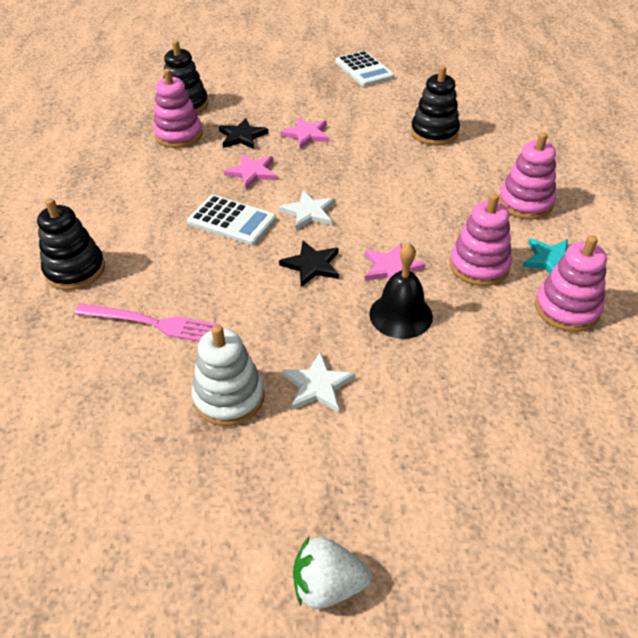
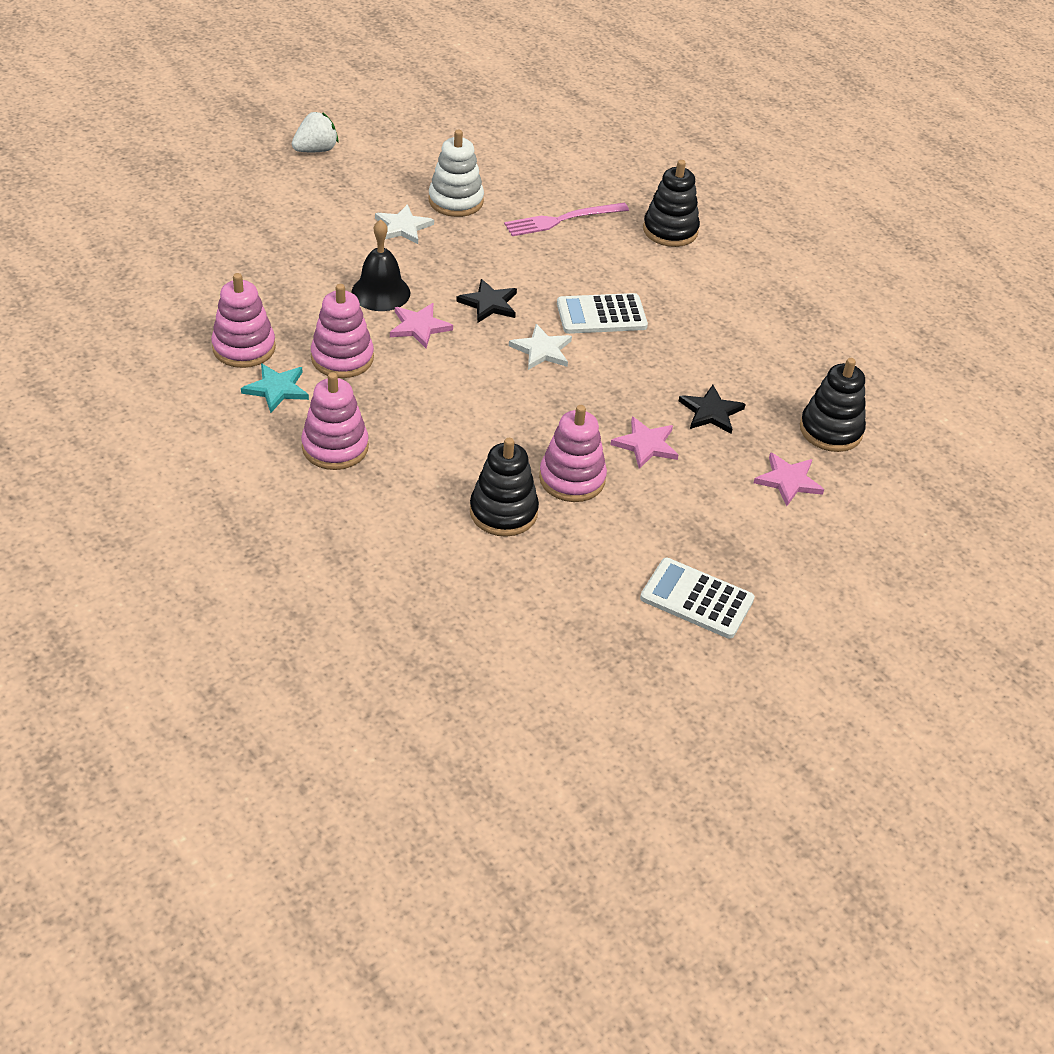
camera: 140 degrees right, 0 degrees up
(179, 135) = (777, 385): pink stacking toy -> pink stacking toy (572, 479)
(252, 172) = (644, 371): pink star -> pink star (788, 481)

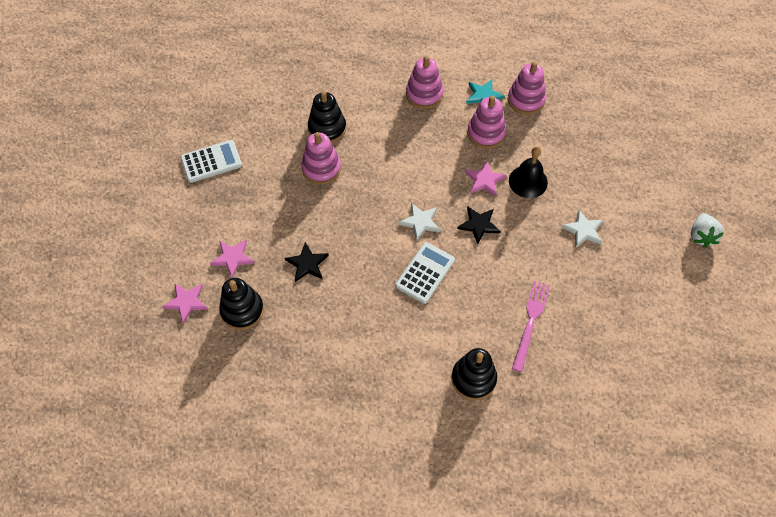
camera: 135 degrees right, 15 degrees up
(456, 201) = (592, 276): white stacking toy -> none
(646, 445) = (313, 215): pink star -> pink star (186, 302)

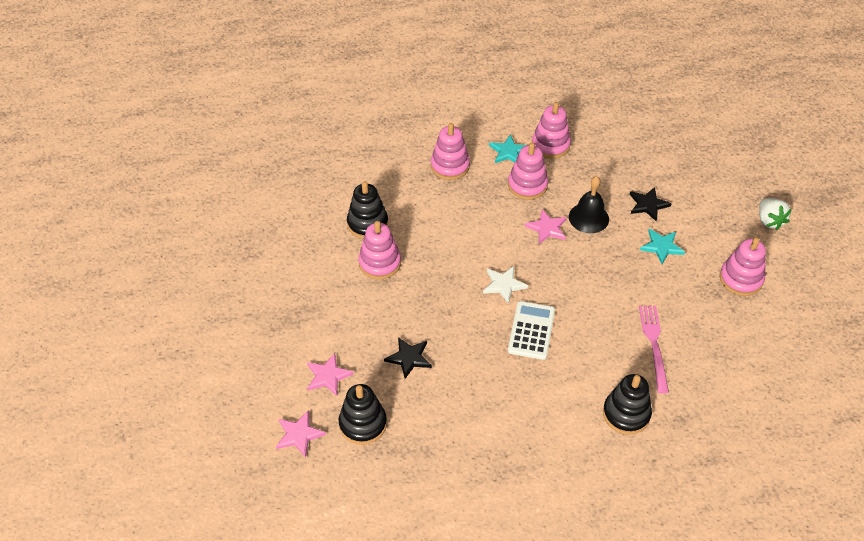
camera: 20 degrees left, 10 degrees down
(211, 162) = (260, 289): white calculator -> none
(479, 225) = (561, 270): black star -> black star (648, 205)
(583, 230) = (661, 247): white star -> turquoise star
(644, 285) = (740, 279): none -> pink stacking toy

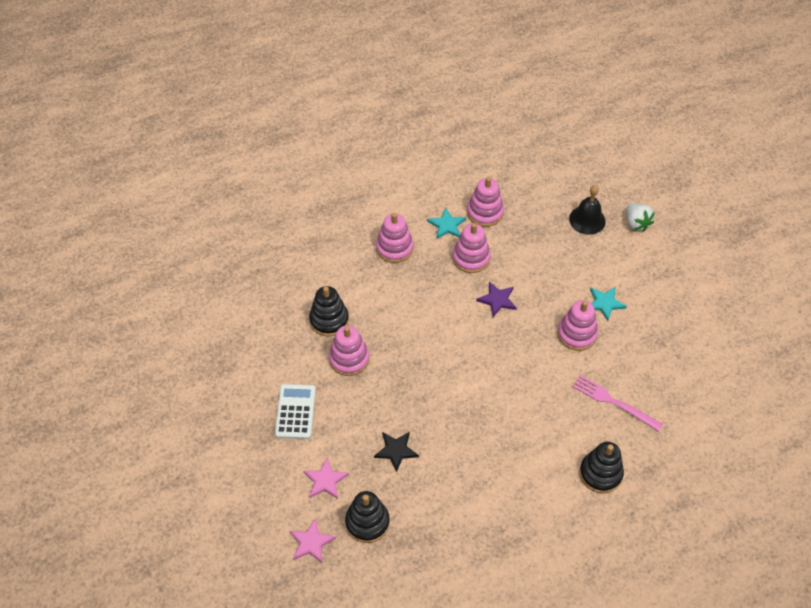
camera: 10 degrees left, 5 degrees up
(504, 285) = (468, 363): white star -> none
(531, 330) = (502, 406): white calculator -> white calculator (295, 412)
(547, 228) = (497, 300): pink star -> purple star
(588, 218) = (533, 283): black bell -> black bell (587, 220)
(648, 205) = (585, 262): black star -> none
(654, 344) = (614, 402): pink fork -> pink fork turned 45 degrees counterclockwise
(740, 279) = (680, 325): pink stacking toy -> pink stacking toy (577, 334)
(769, 221) = (696, 263): white strawberry -> white strawberry (636, 223)

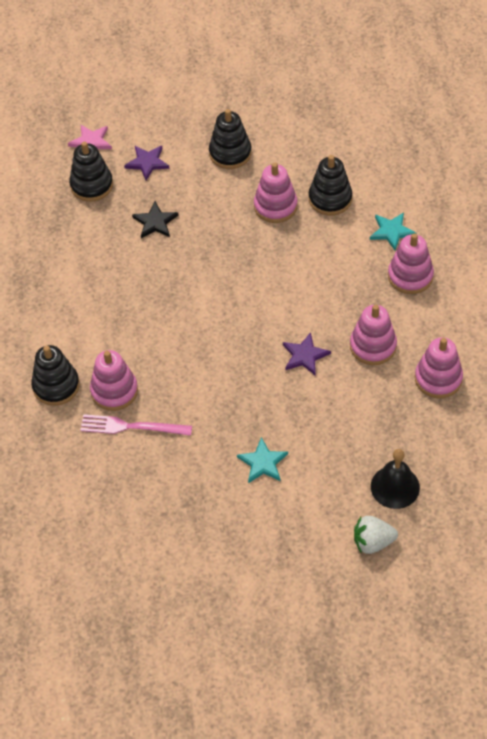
camera: 110 degrees right, 0 degrees up
(295, 412) = (230, 153): white calculator -> black stacking toy
(325, 480) = (147, 163): pink star -> purple star
(447, 225) = (429, 334): turquoise star -> turquoise star (391, 231)
(577, 334) = (231, 420): pink stacking toy -> pink stacking toy (114, 391)
(614, 402) = (131, 427): pink fork -> pink fork turned 135 degrees counterclockwise

